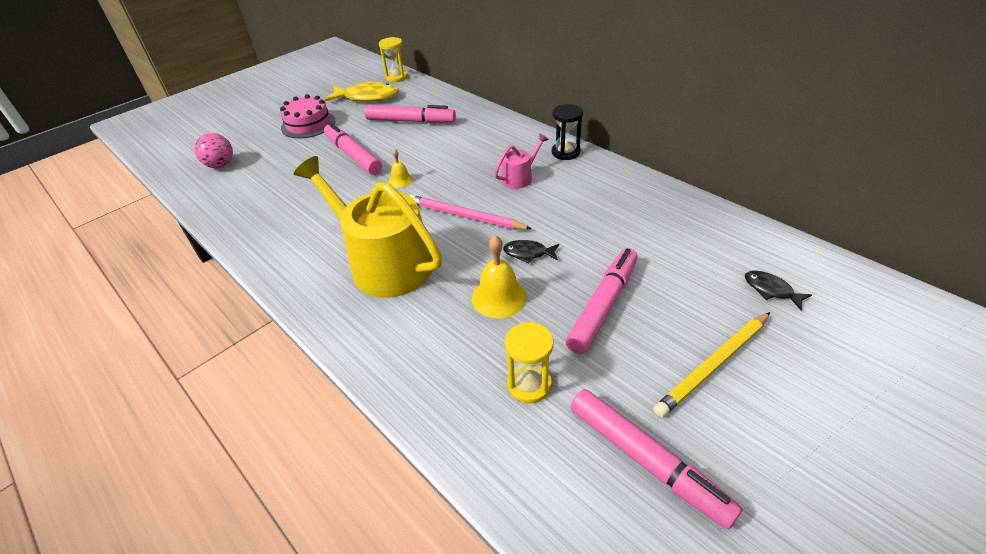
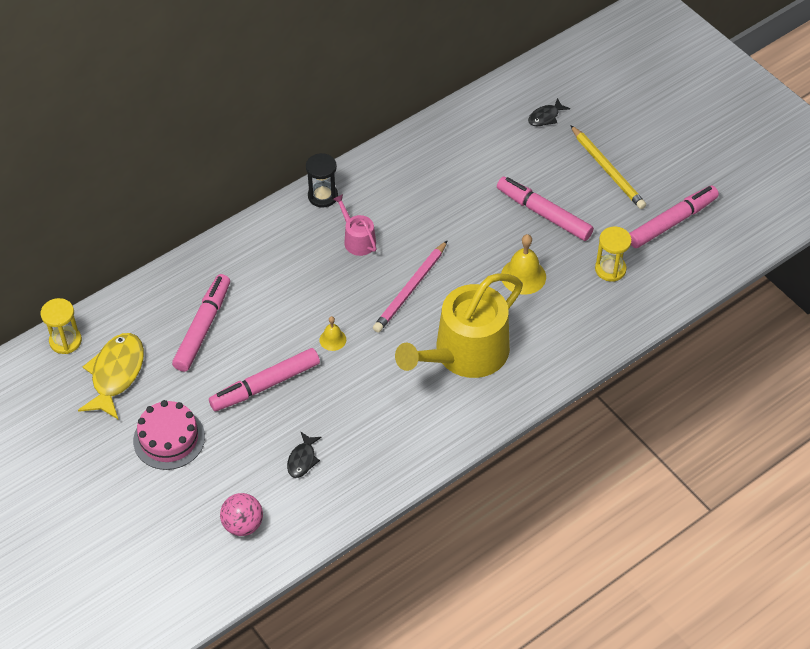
camera: 85 degrees left, 10 degrees up
(528, 253) = (474, 250): black fish -> black fish (302, 459)

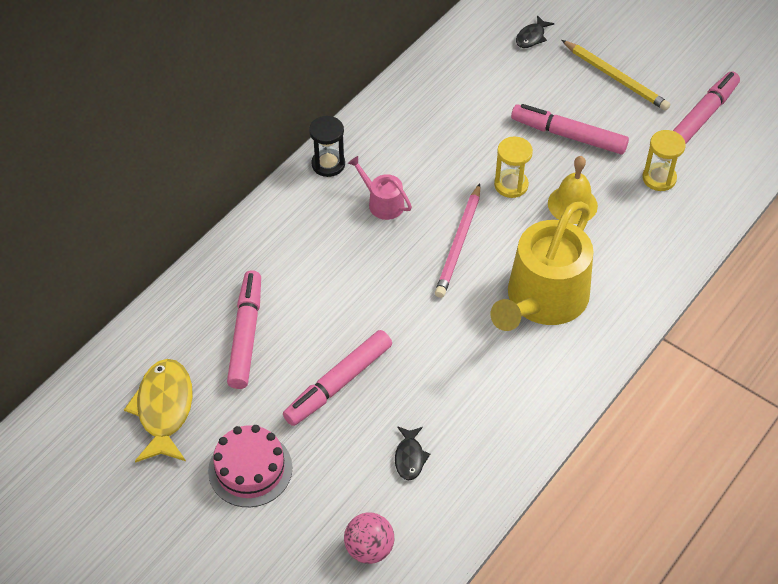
camera: 15 degrees left, 0 degrees up
(65, 341) = (93, 384): yellow hourglass -> yellow hourglass (511, 185)
(332, 339) = (395, 316): yellow bell -> none

